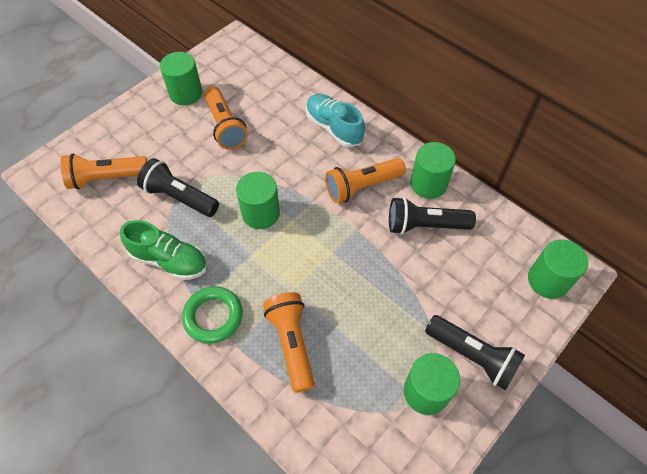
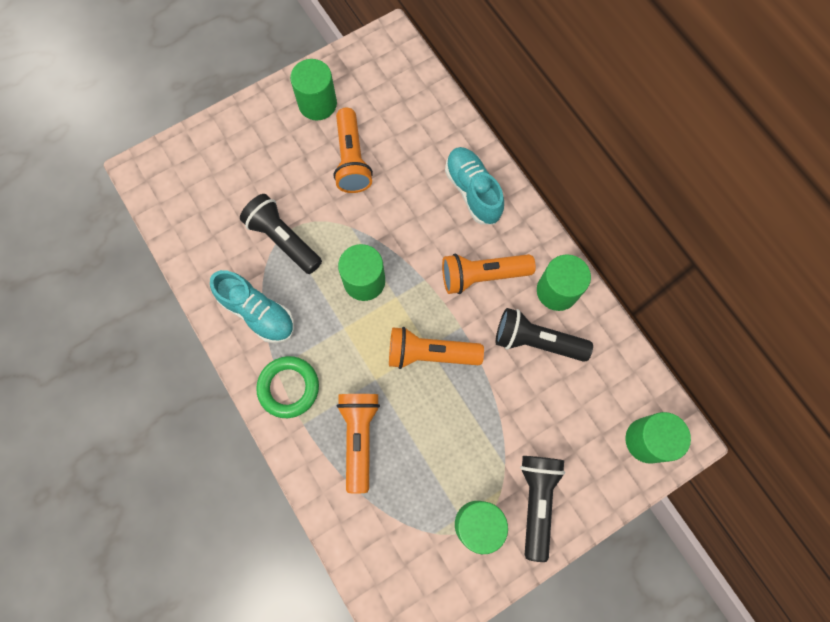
camera: 15 degrees right, 15 degrees up
(106, 178) = (211, 196): orange flashlight -> orange flashlight (430, 353)
(169, 260) = (258, 313): green shoe -> turquoise shoe
(472, 356) = (536, 501): black flashlight -> black flashlight turned 135 degrees counterclockwise

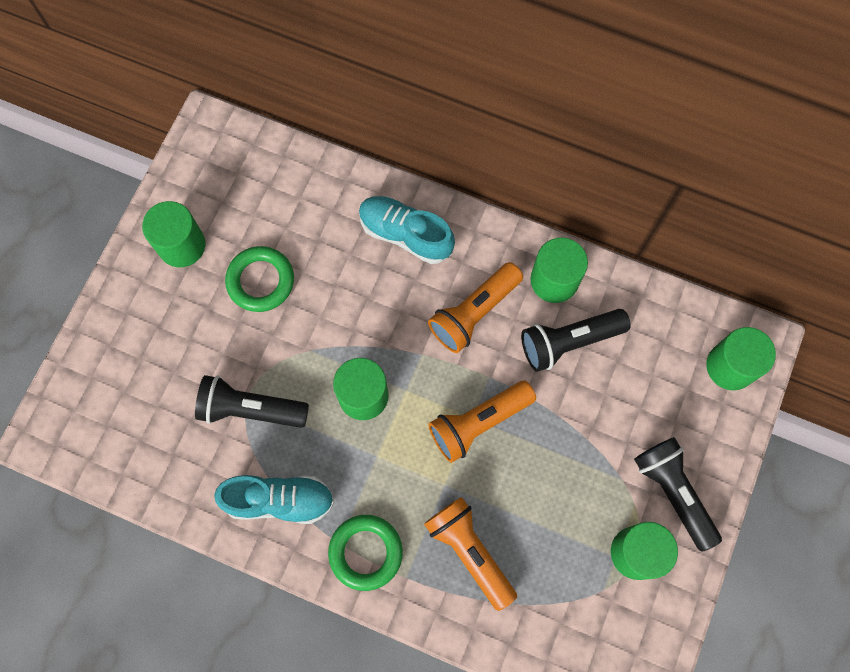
camera: 35 degrees left, 0 degrees up
(352, 160) = (260, 281): orange flashlight -> green ring

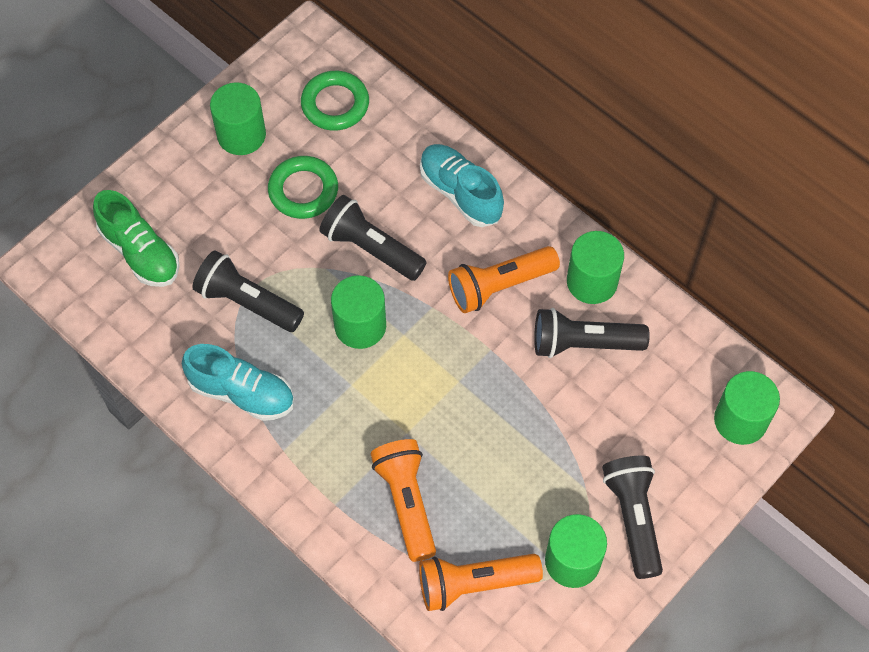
camera: 20 degrees right, 10 degrees down
(130, 395) = (140, 252): none -> green shoe
(344, 316) = (371, 248): none -> black flashlight
(365, 552) = (305, 468): green ring -> green ring (335, 104)
(478, 423) = (463, 388): orange flashlight -> orange flashlight (474, 584)

